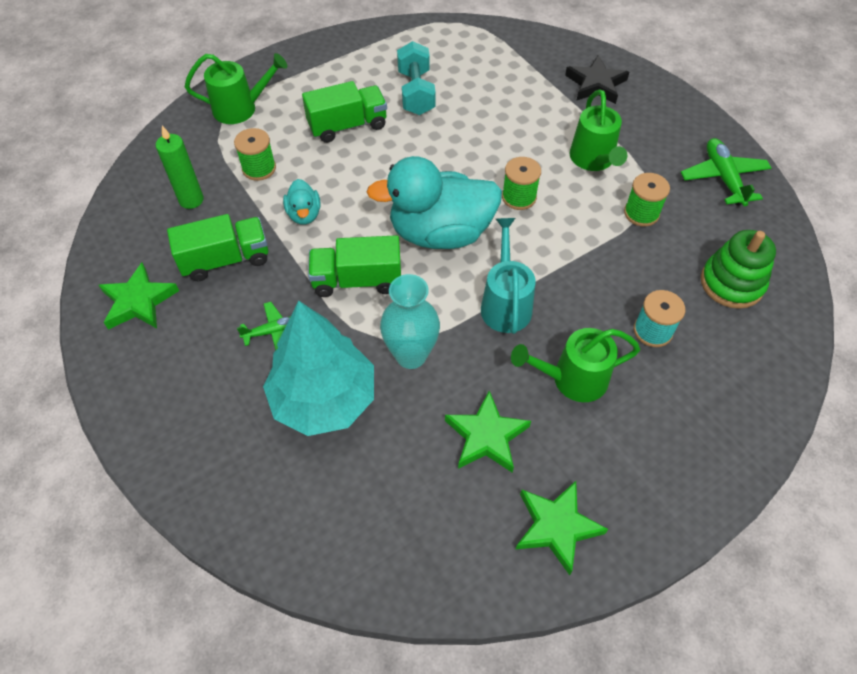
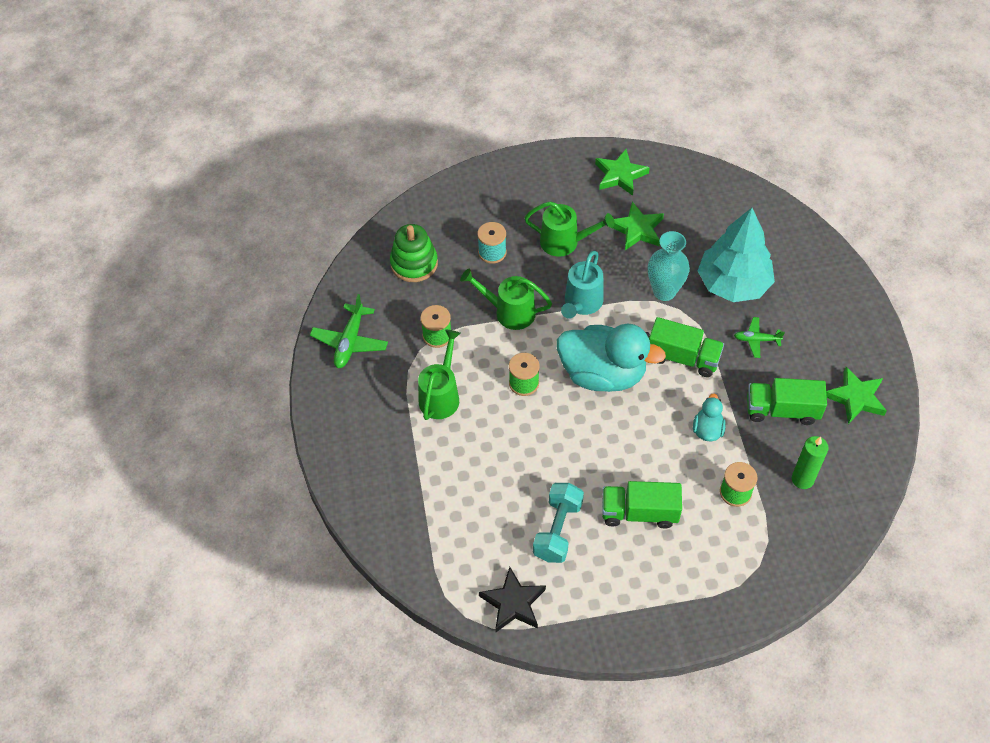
camera: 155 degrees left, 0 degrees up
(241, 108) = (737, 574): green watering can -> green watering can (509, 312)
(596, 84) = (382, 475): black star -> black star (513, 603)

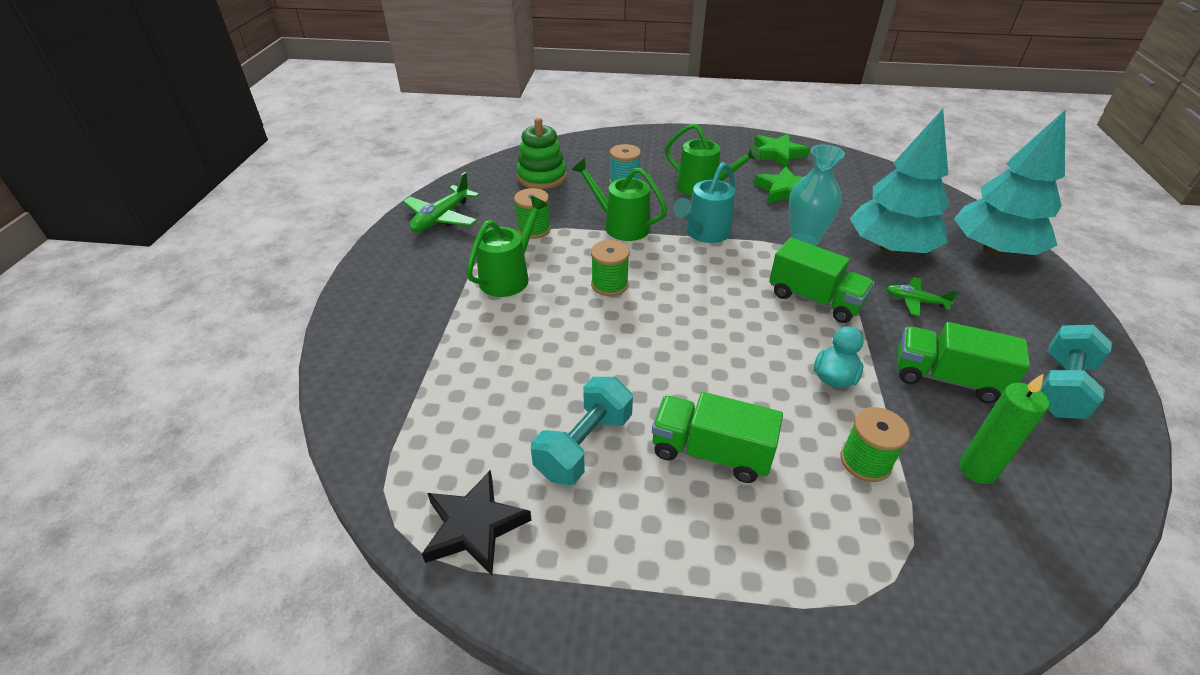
camera: 15 degrees right, 15 degrees down
(603, 374) = (708, 295): turquoise duck -> none
(812, 265) = (993, 250): none -> turquoise tree
(855, 398) = (1061, 387): green star -> turquoise dumbbell

